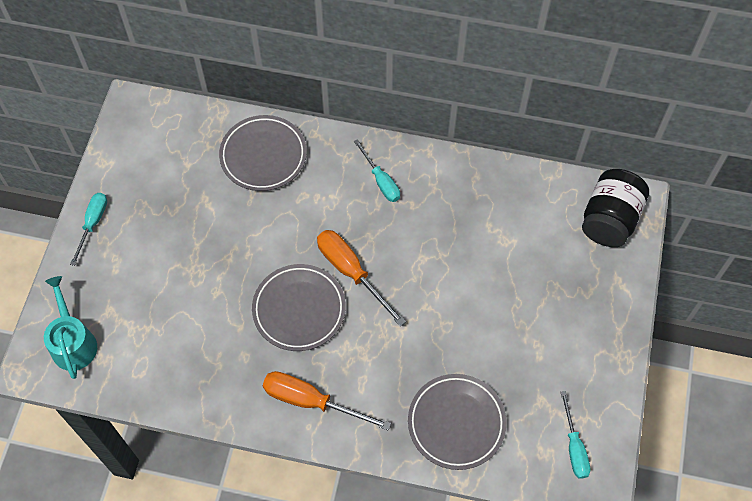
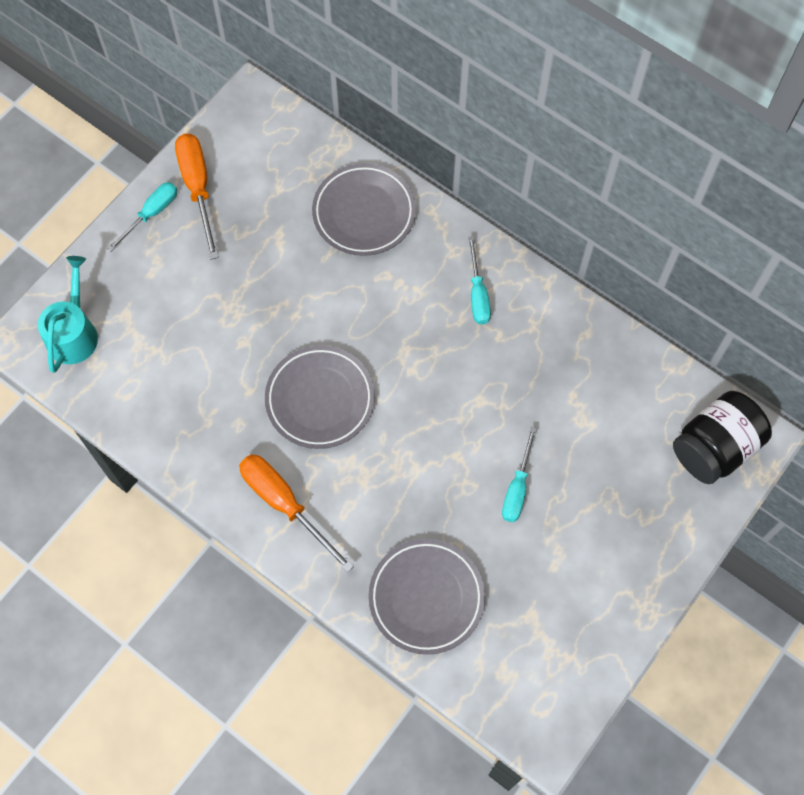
camera: 25 degrees right, 5 degrees up
(351, 272) = (395, 382): orange screwdriver -> orange screwdriver (198, 188)
(574, 447) = (541, 683): turquoise screwdriver -> turquoise screwdriver (517, 488)

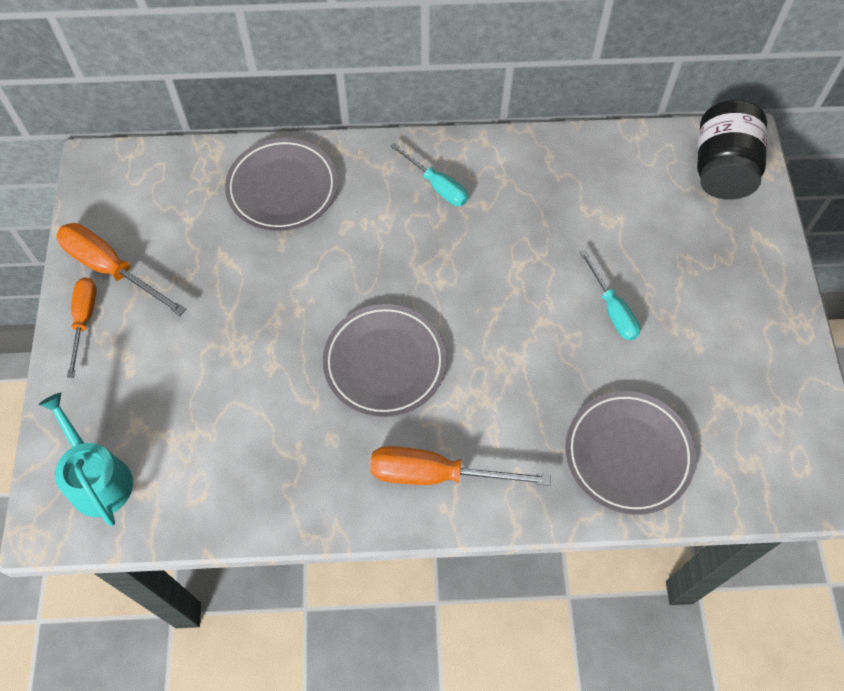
camera: 40 degrees left, 5 degrees down
(151, 214) = (84, 320): turquoise screwdriver -> orange screwdriver

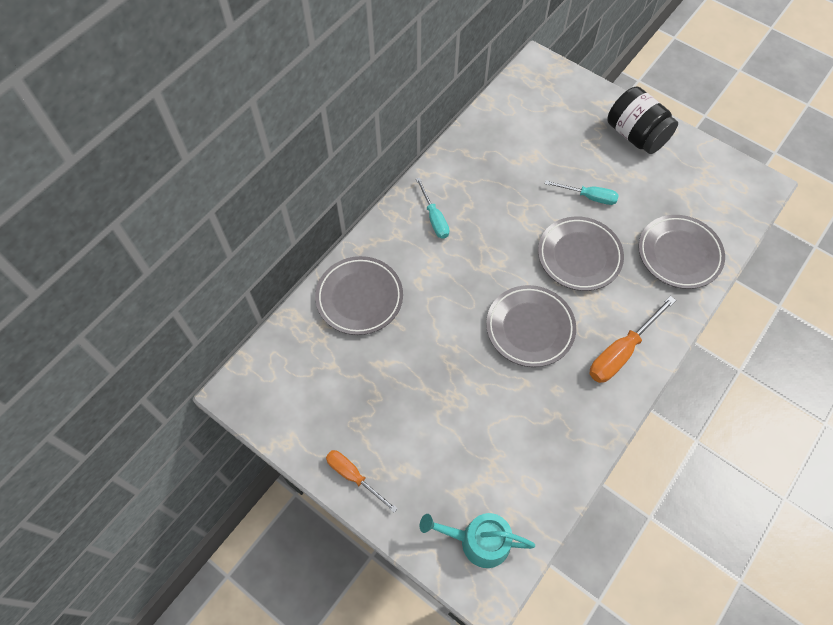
camera: 50 degrees left, 0 degrees up
(111, 269) = (328, 435): orange screwdriver -> none
(437, 186) = (434, 218): turquoise screwdriver -> turquoise screwdriver turned 75 degrees clockwise
(522, 351) = (579, 256): none -> grey plate
(722, 169) = (546, 85): black jar -> black jar (636, 135)

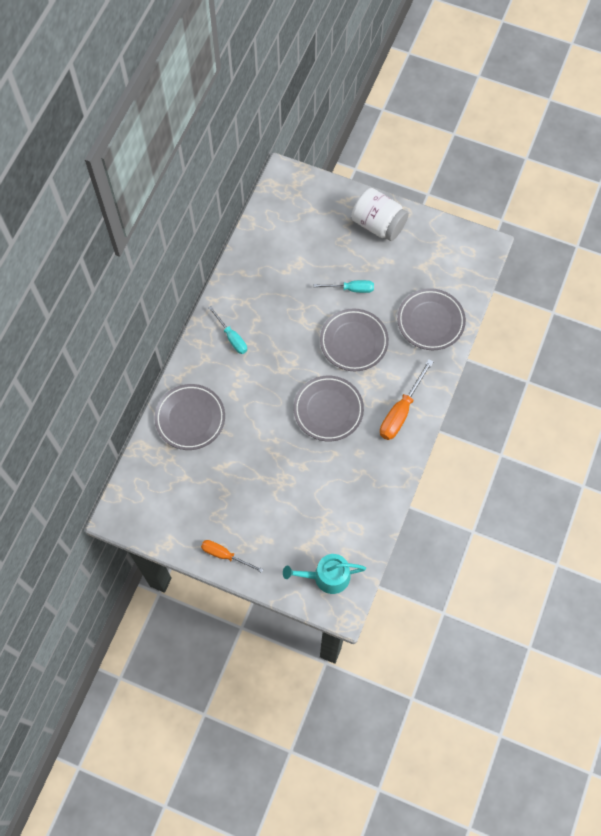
camera: 15 degrees left, 5 degrees up
(636, 135) = (378, 224): black jar -> white jar

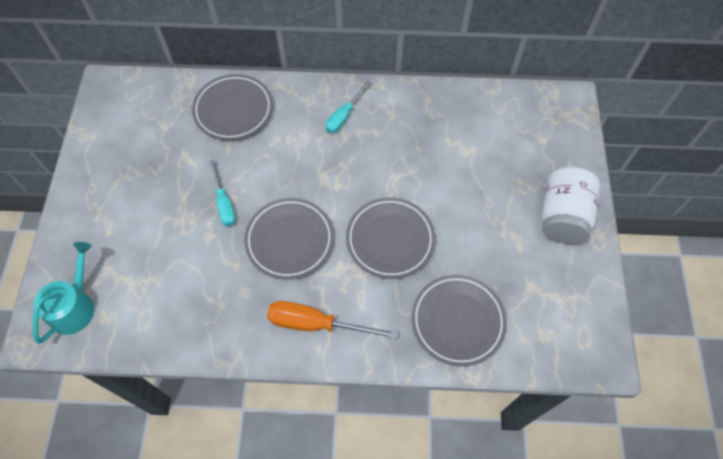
camera: 70 degrees right, 5 degrees down
(225, 555) = (81, 193): orange screwdriver -> none
(327, 576) = (75, 306): turquoise watering can -> turquoise watering can turned 45 degrees clockwise
(351, 289) = (459, 214): turquoise screwdriver -> turquoise screwdriver (224, 203)

